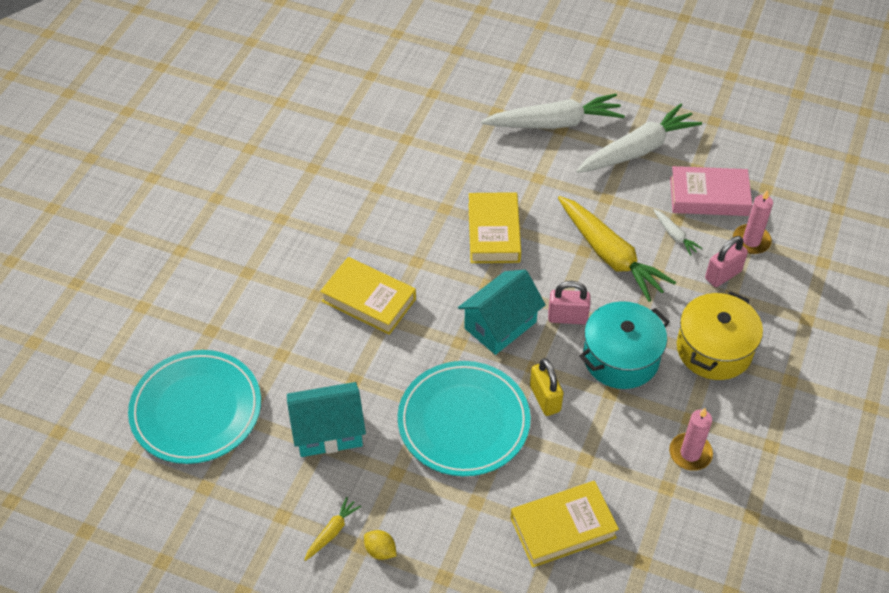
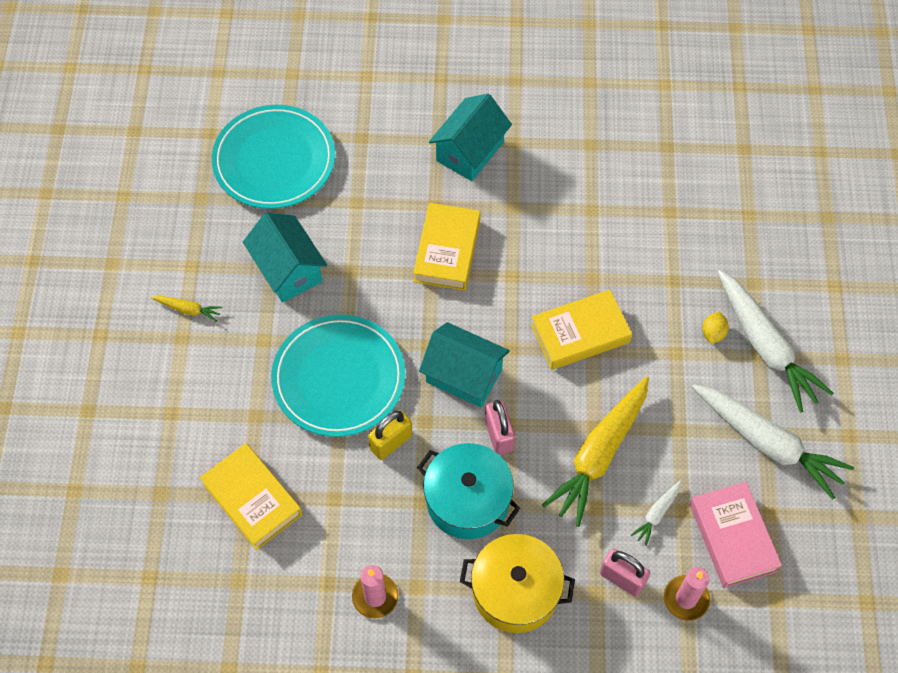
camera: 70 degrees right, 10 degrees up
(273, 252) = (470, 151): none -> turquoise house
(380, 550) = (182, 354): yellow lemon -> yellow lemon (713, 333)

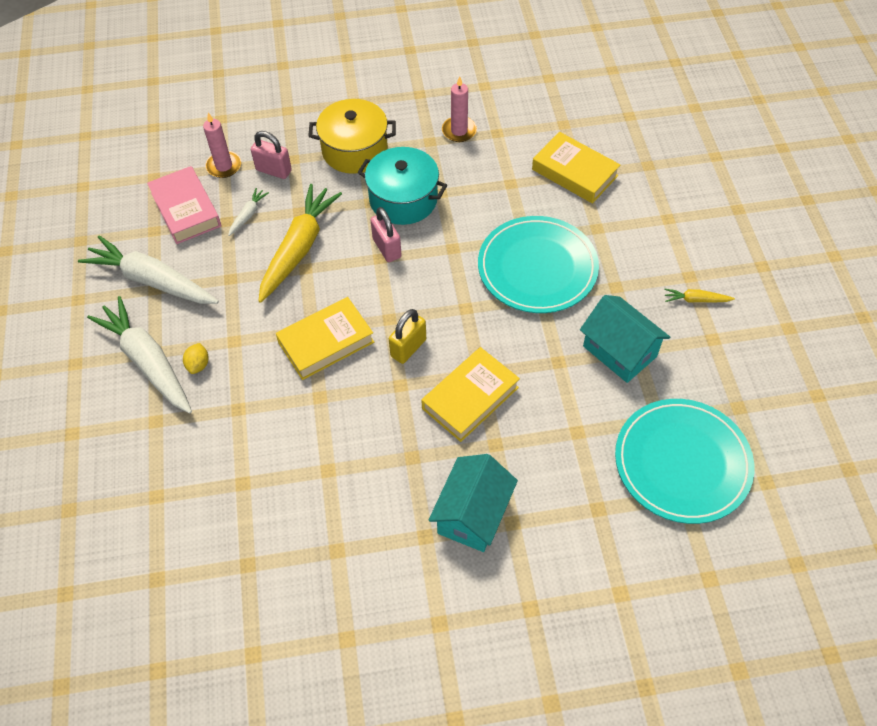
camera: 170 degrees right, 5 degrees down
(391, 442) = (477, 228): yellow padlock -> yellow padlock (408, 348)
(447, 251) = (470, 398): yellow book -> yellow book turned 45 degrees clockwise
(464, 375) = (427, 288): turquoise house -> none

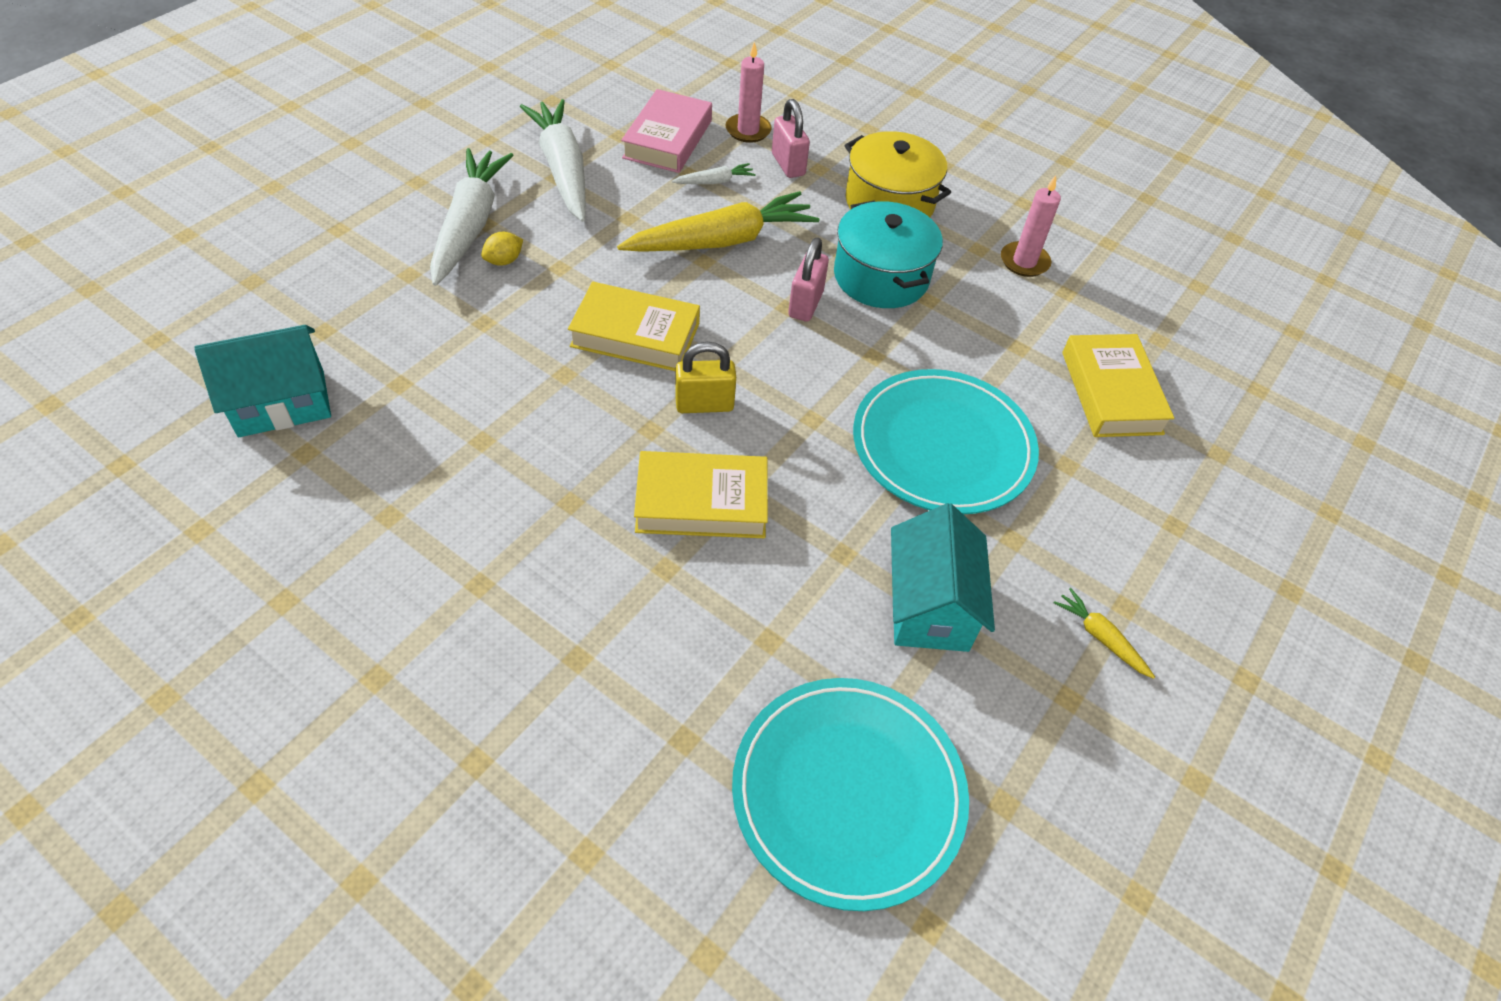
camera: 40 degrees right, 5 degrees down
(472, 514) = (550, 610): turquoise house -> turquoise house (281, 403)

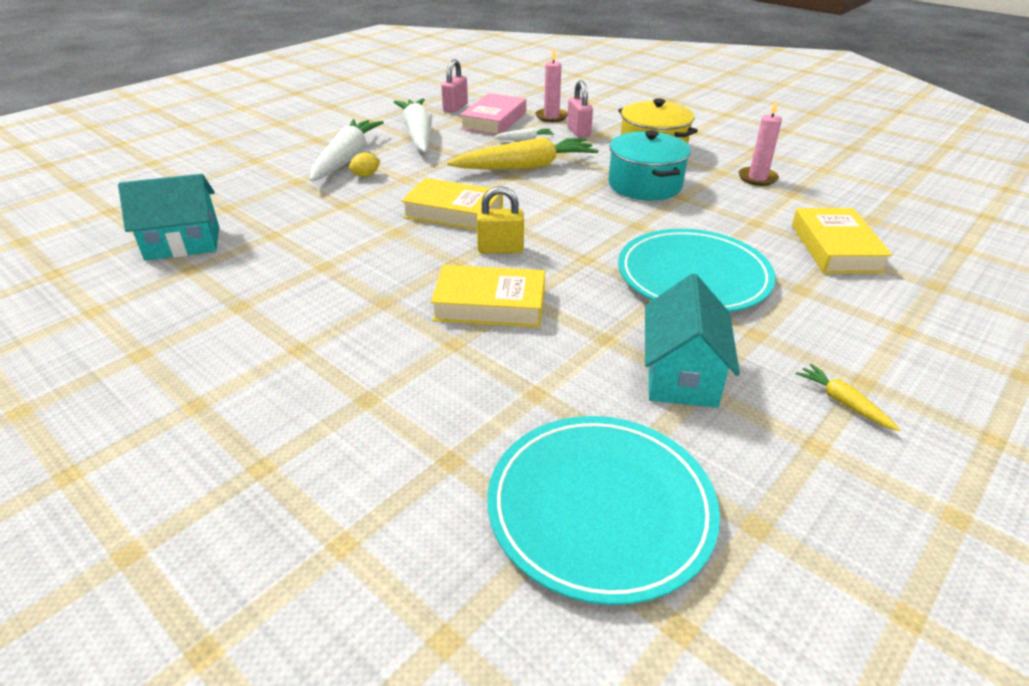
camera: 10 degrees right, 15 degrees down
(805, 304) = (585, 198): pink padlock -> pink padlock (455, 108)

